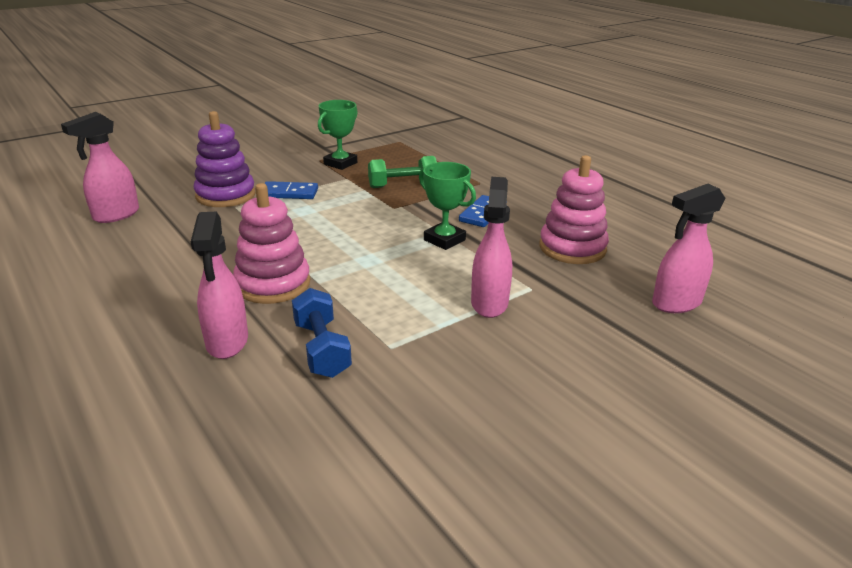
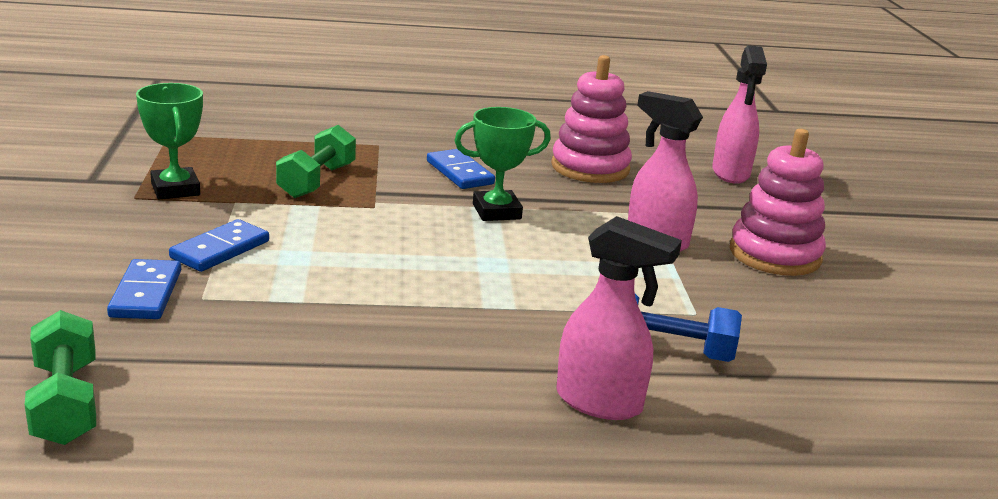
camera: 60 degrees left, 5 degrees down
(116, 215) = (66, 403): pink spray bottle -> green dumbbell
(225, 195) = (146, 293): purple stacking toy -> blue domino
(273, 284) = (485, 336): pink stacking toy -> pink stacking toy (775, 255)

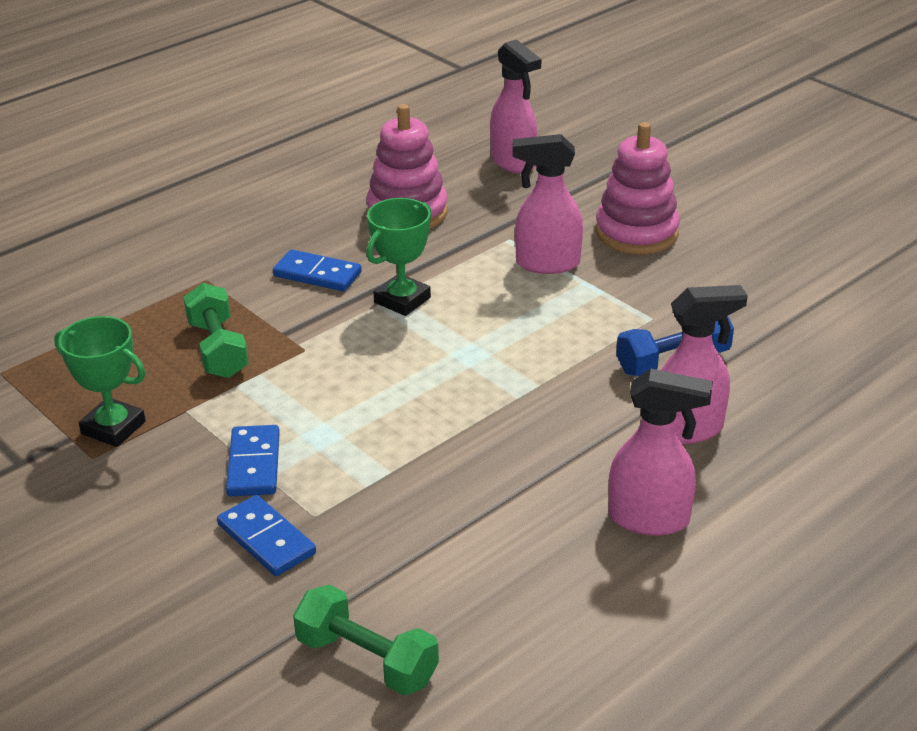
camera: 35 degrees left, 10 degrees up
(452, 446) = (650, 519): none -> pink spray bottle

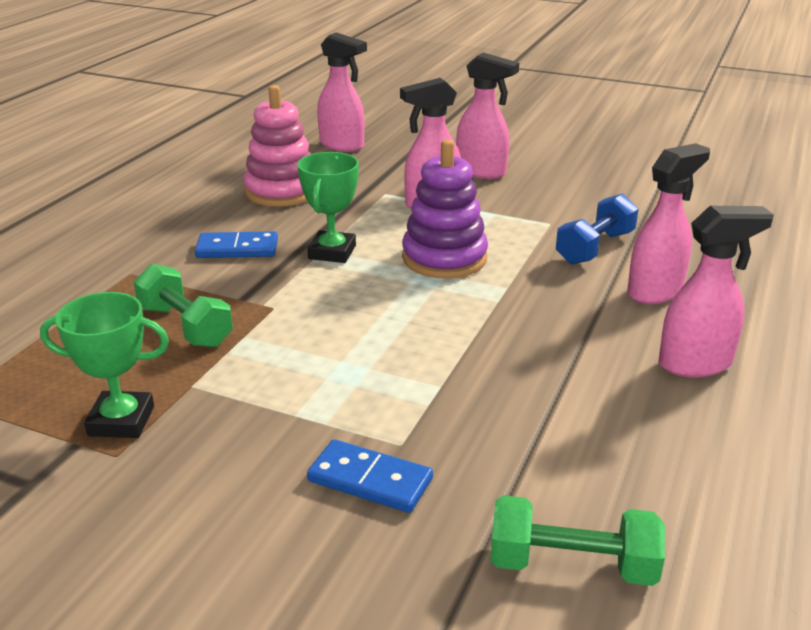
camera: 25 degrees left, 5 degrees down
(254, 464) = (301, 415): blue domino -> none
(505, 335) = (444, 258): none -> purple stacking toy
(636, 232) = (481, 172): pink stacking toy -> pink spray bottle

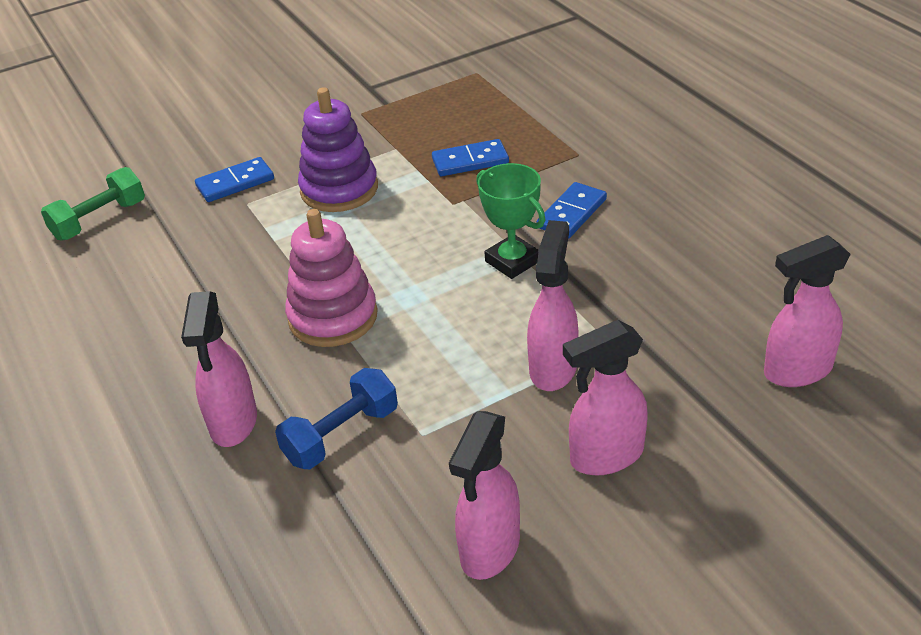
camera: 130 degrees right, 10 degrees up
(121, 421) = (389, 119): green trophy -> none
(185, 326) = (470, 161): green dumbbell -> blue domino
(282, 191) = (681, 275): pink stacking toy -> pink stacking toy (333, 317)
(444, 258) = (432, 322): purple stacking toy -> purple stacking toy (339, 189)
(595, 248) = (341, 435): blue dumbbell -> blue dumbbell turned 60 degrees clockwise
(696, 364) = (137, 374): pink spray bottle -> pink spray bottle (489, 550)

